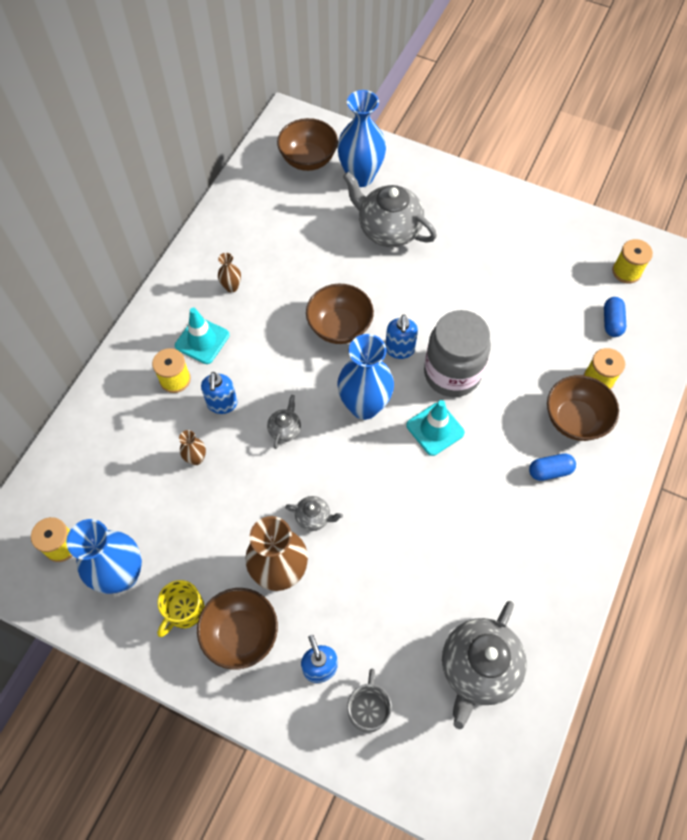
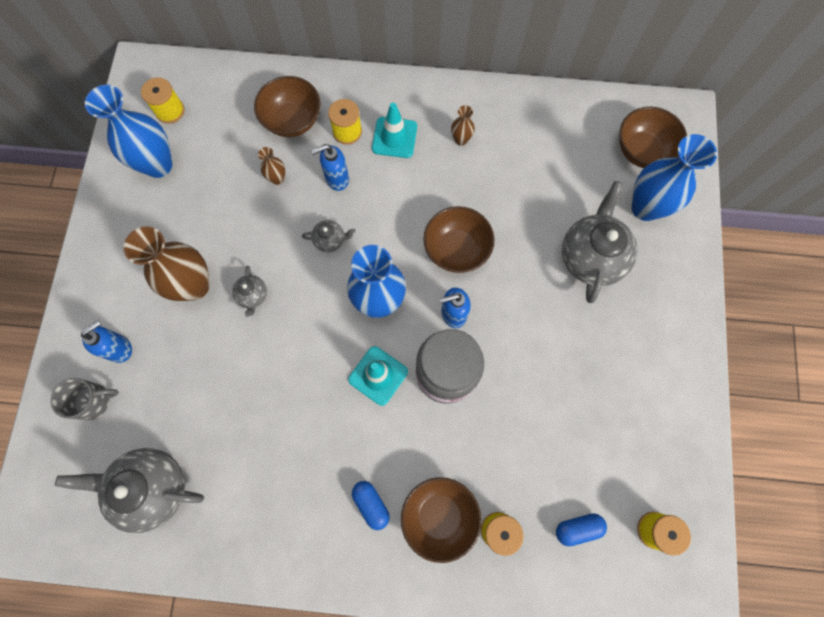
camera: 70 degrees right, 10 degrees up
(184, 610) = (141, 223): yellow mug -> none
(241, 634) = (132, 274): brown bowl -> brown bowl (292, 121)

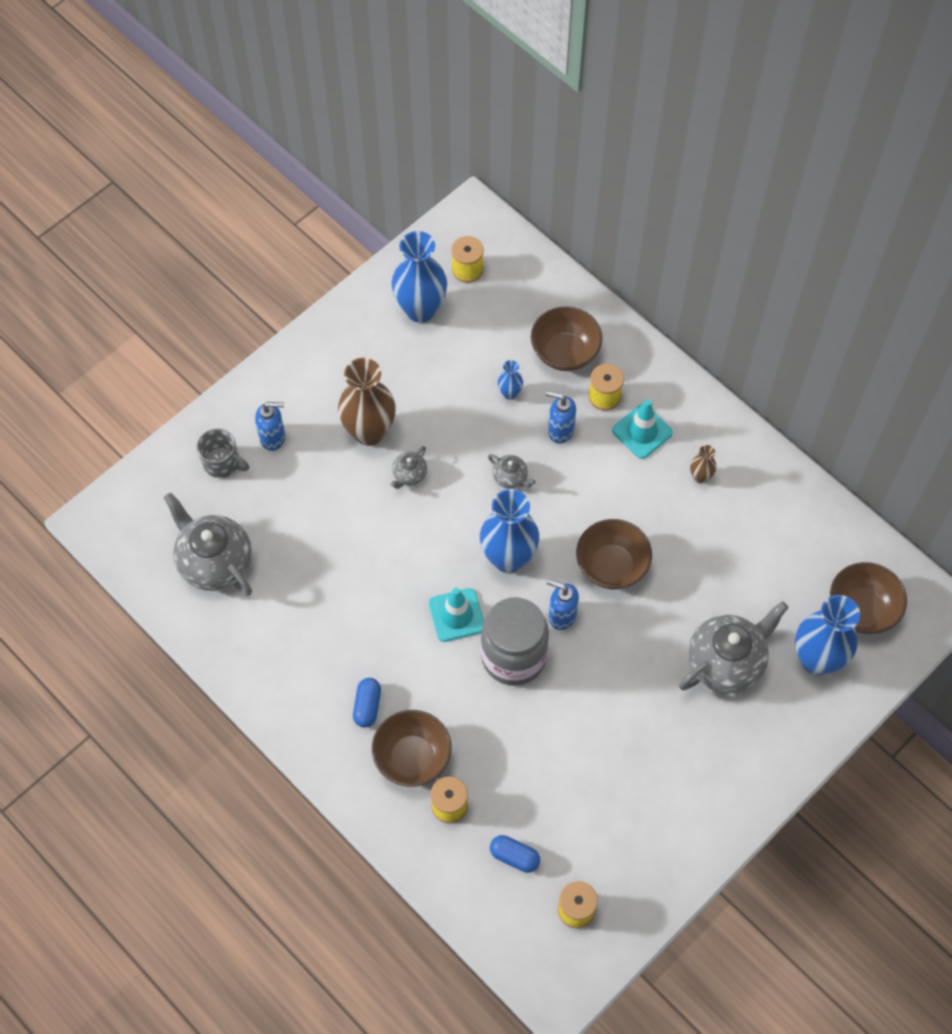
camera: 40 degrees right, 10 degrees down
(277, 179) = (510, 393): brown vase -> blue vase

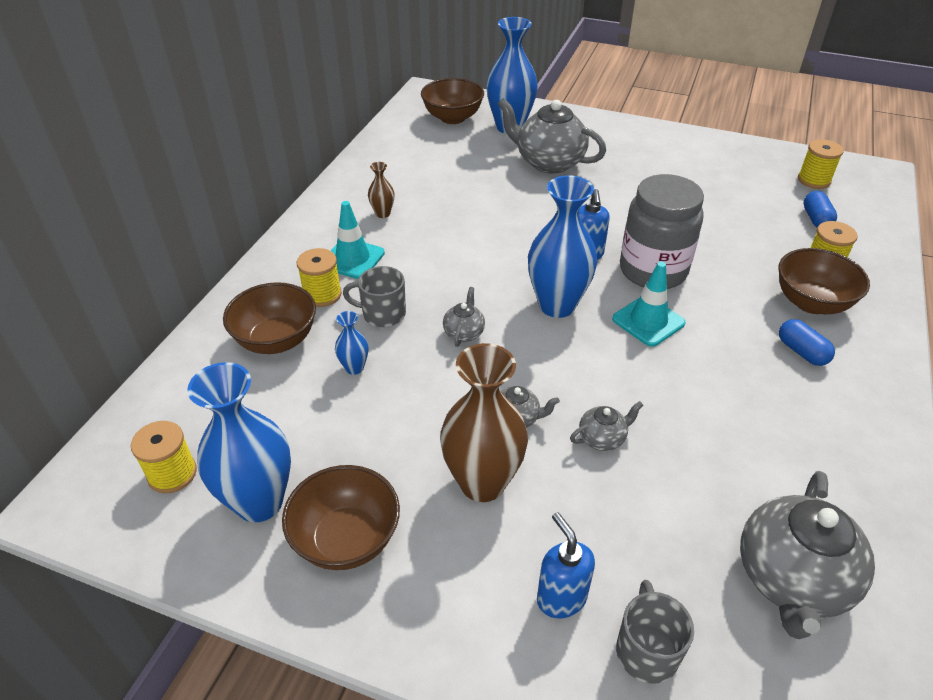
camera: 115 degrees left, 20 degrees down
(365, 518) = (602, 438): none -> grey teapot
(367, 706) = (802, 352): blue capsule -> blue capsule turned 75 degrees clockwise
(560, 430) = (382, 314): blue soap dispenser -> grey mug
(611, 566) = (512, 239): brown bowl -> brown bowl (346, 539)

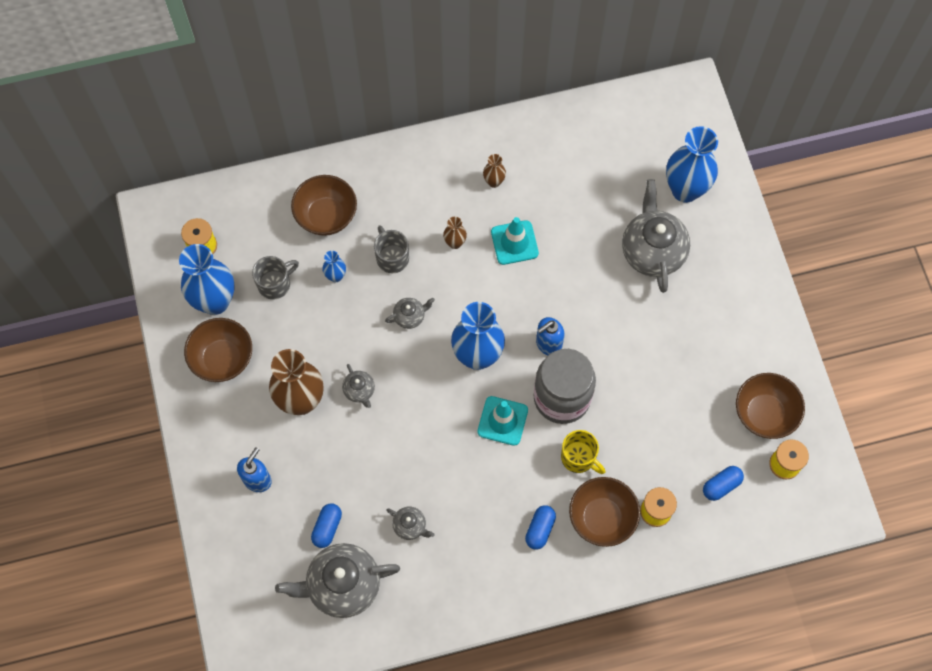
camera: 55 degrees right, 25 degrees up
(322, 294) = (383, 209): yellow spool -> none
(352, 259) = (430, 200): turquoise traffic cone -> turquoise traffic cone (514, 242)
(416, 264) = (455, 243): none -> brown vase
(452, 118) = (664, 137): brown bowl -> brown bowl (764, 414)
(602, 438) = (377, 445): grey teapot -> grey teapot (410, 526)
(646, 650) = (255, 533): grey mug -> grey mug (275, 284)
(689, 551) = (327, 527): none -> blue capsule
(730, 288) = (579, 457): none -> yellow mug

